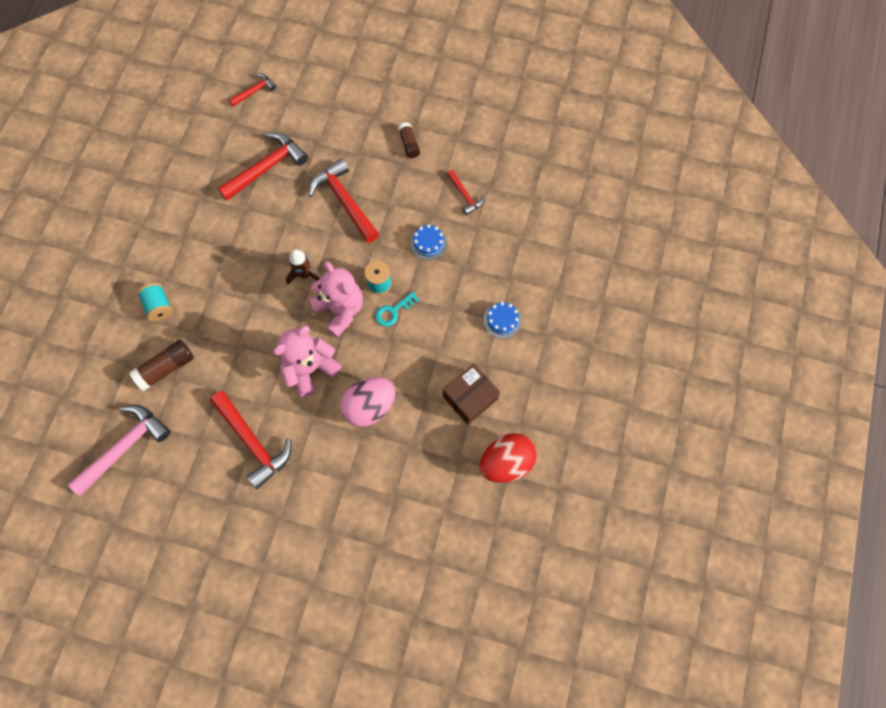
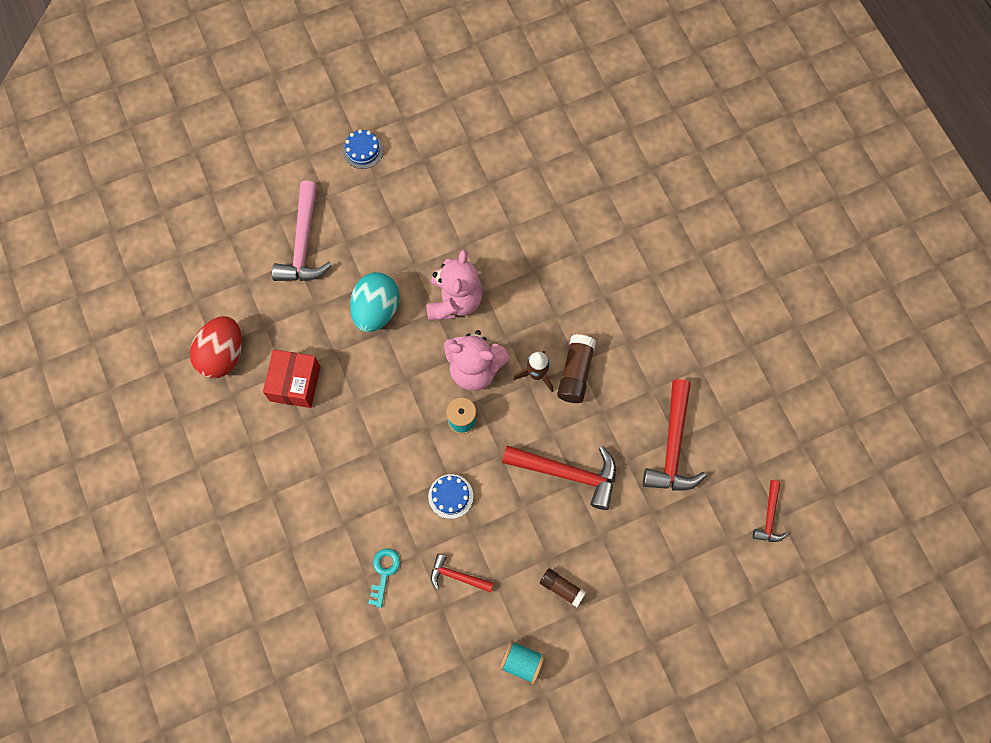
camera: 140 degrees right, 0 degrees up
(125, 447) = (542, 134): pink hammer -> pink hammer (303, 243)
(159, 306) = (631, 249): turquoise spool -> turquoise spool (521, 662)
(167, 368) = (572, 210): brown glue stick -> brown glue stick (575, 373)
(253, 442) = (447, 211): red hammer -> none
(370, 406) = (376, 310): pink egg -> turquoise egg
(393, 311) = (426, 405): turquoise key -> turquoise key (384, 572)
(470, 398) = (295, 383): brown box -> red box
(502, 320) = (320, 476): blue cake -> blue cake (363, 150)

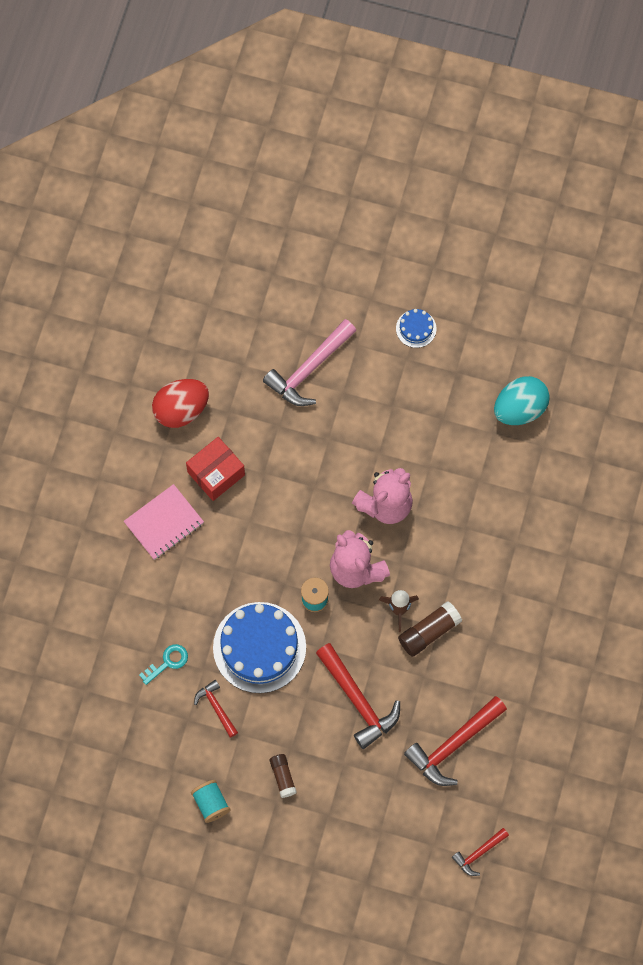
camera: 40 degrees right, 0 degrees up
(284, 458) = (164, 523): none -> pink notebook
(376, 310) = (321, 465): turquoise egg -> turquoise egg (519, 409)
(450, 496) = (259, 647): blue cake -> blue cake, size x2.20

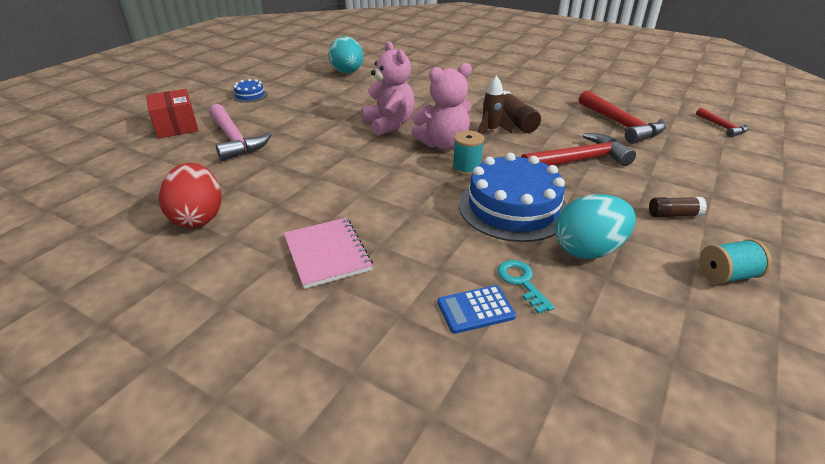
camera: 75 degrees left, 35 degrees down
(133, 636) = (475, 309): none -> blue calculator
(216, 473) = (294, 205): red box -> red box (176, 127)
(216, 707) = (588, 250): red hammer -> turquoise egg

